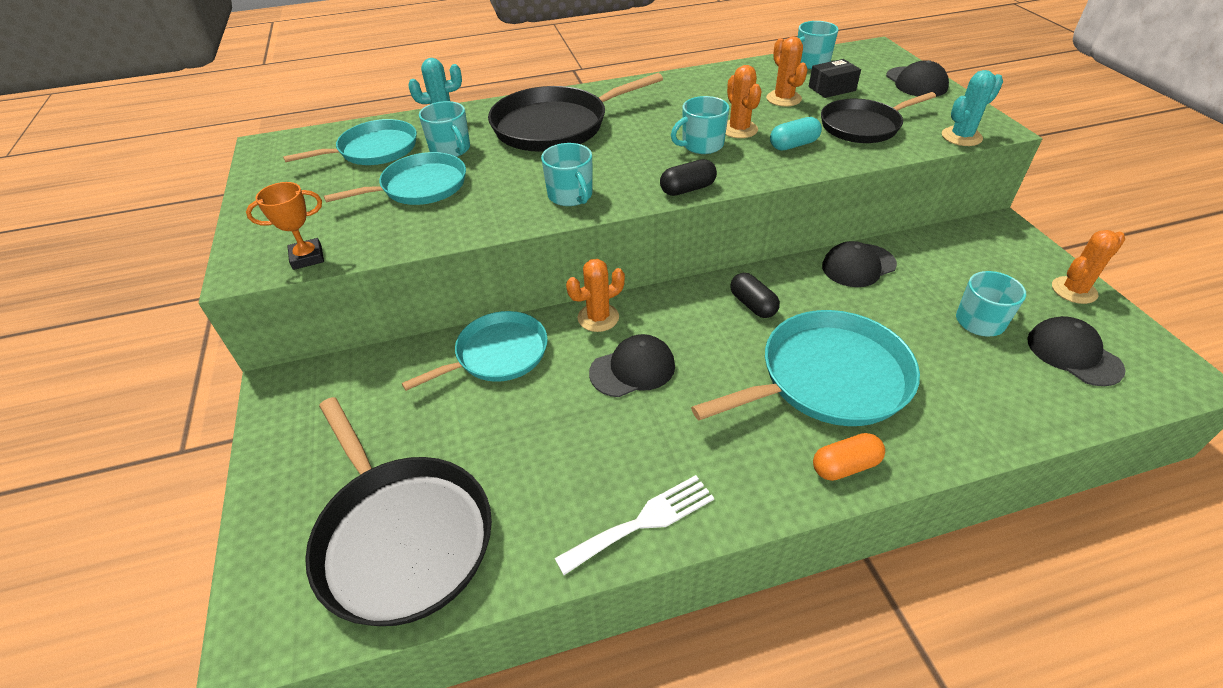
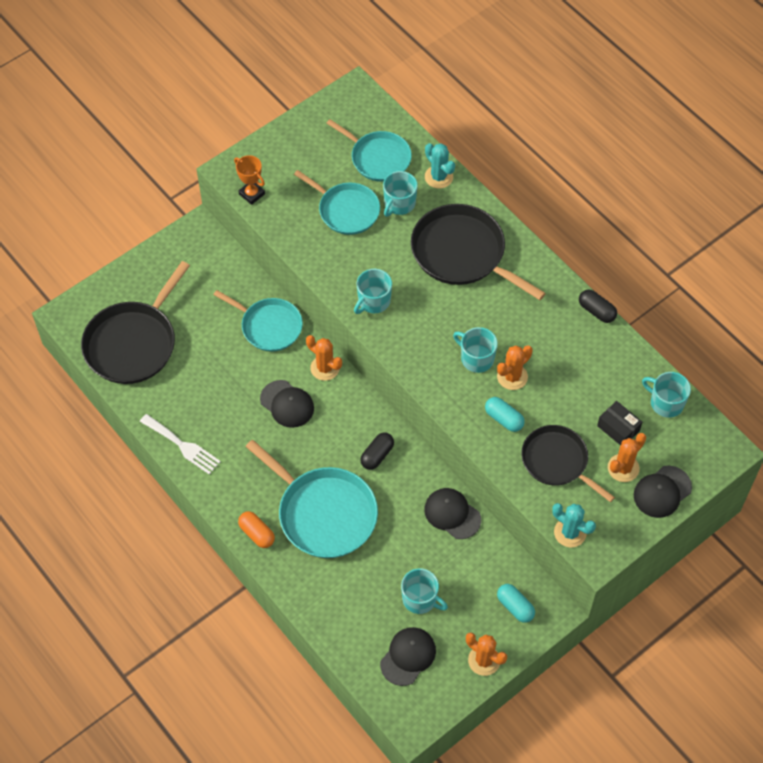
camera: 65 degrees right, 15 degrees up
(687, 189) = (411, 367): black capsule -> black capsule (596, 311)
(783, 99) = (581, 396): orange cactus -> orange cactus (623, 468)
(995, 250) = (515, 607): none -> turquoise capsule

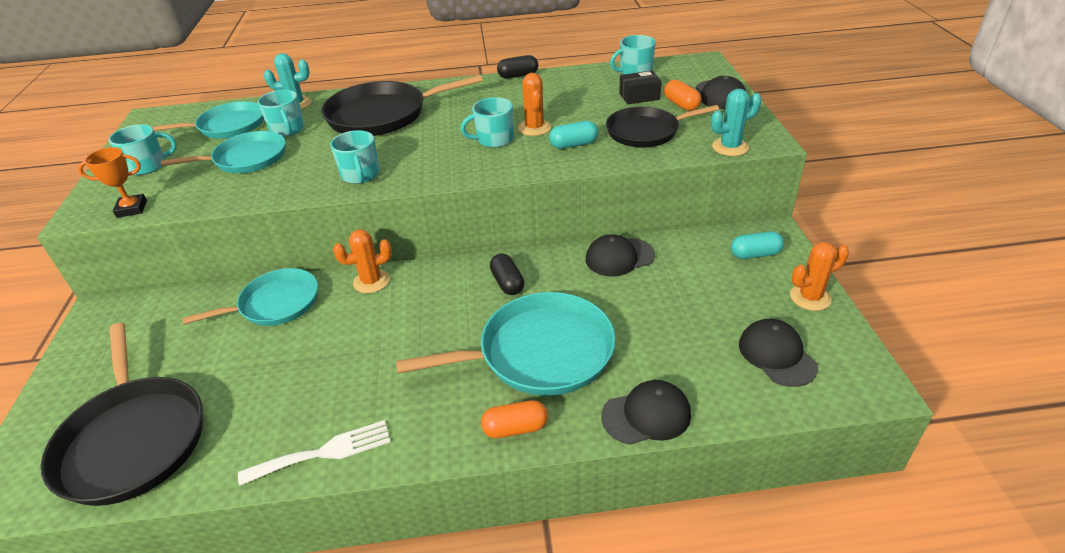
camera: 55 degrees left, 20 degrees down
(287, 404) = (378, 327): black cap -> black cap (646, 415)
(420, 599) = (705, 316): turquoise mug -> turquoise mug (148, 166)
(623, 468) = (681, 105): orange cactus -> orange capsule

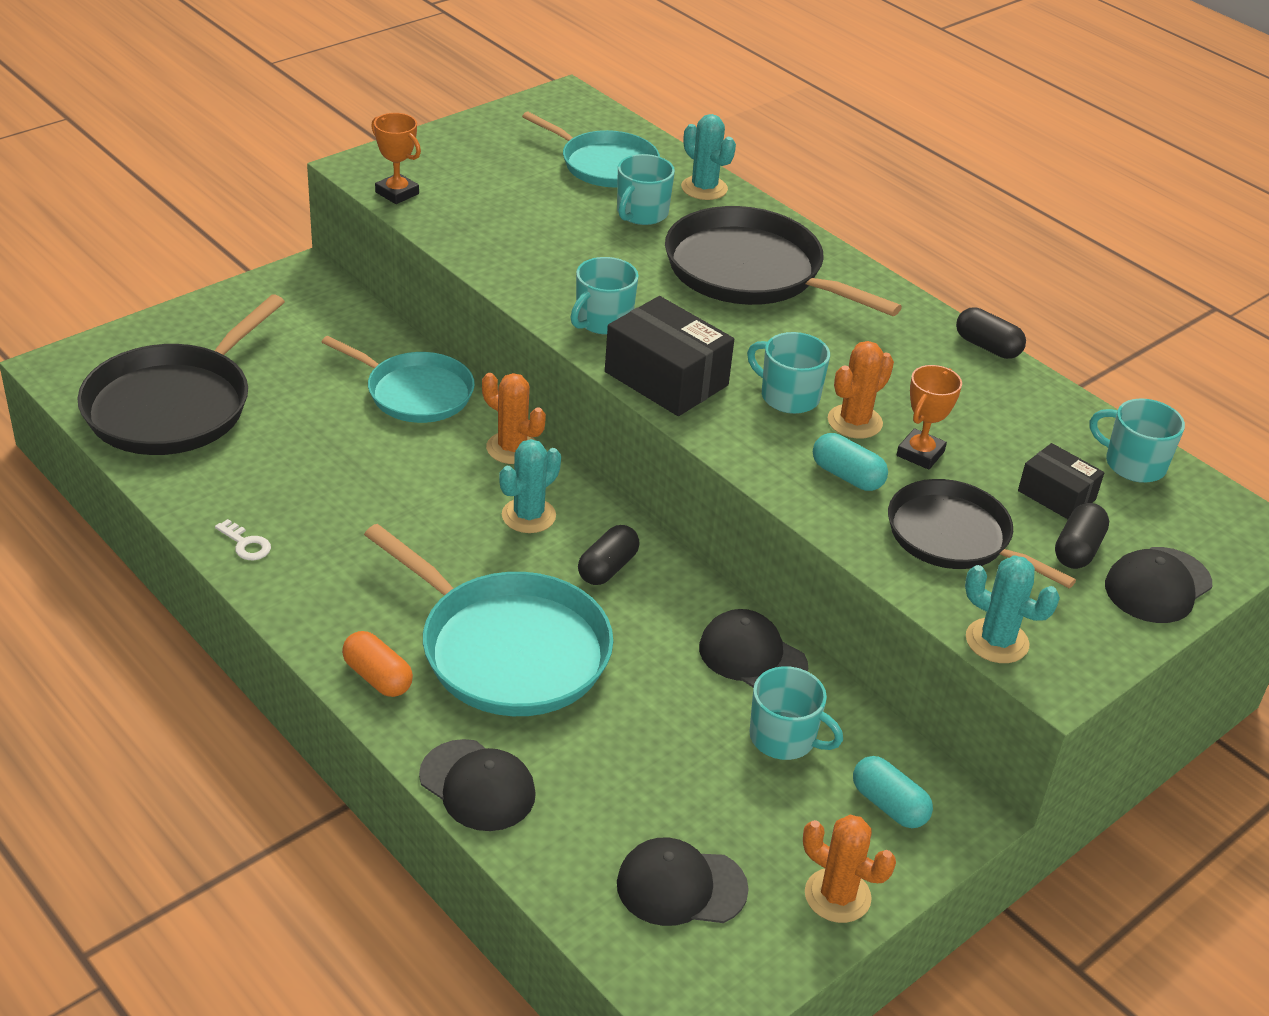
camera: 50 degrees right, 0 degrees up
(148, 166) = (477, 156): turquoise mug -> turquoise mug (784, 738)
(246, 158) = (554, 217): turquoise pan -> none
(324, 452) = (246, 544): white fork -> white key
(435, 297) = (528, 516): none -> turquoise cactus
(436, 171) = (666, 378): none -> black box
(576, 119) = (920, 453): none -> orange trophy
(681, 105) = (1077, 550): orange capsule -> black capsule
(777, 355) = (681, 886): black cap -> black cap turned 120 degrees counterclockwise

